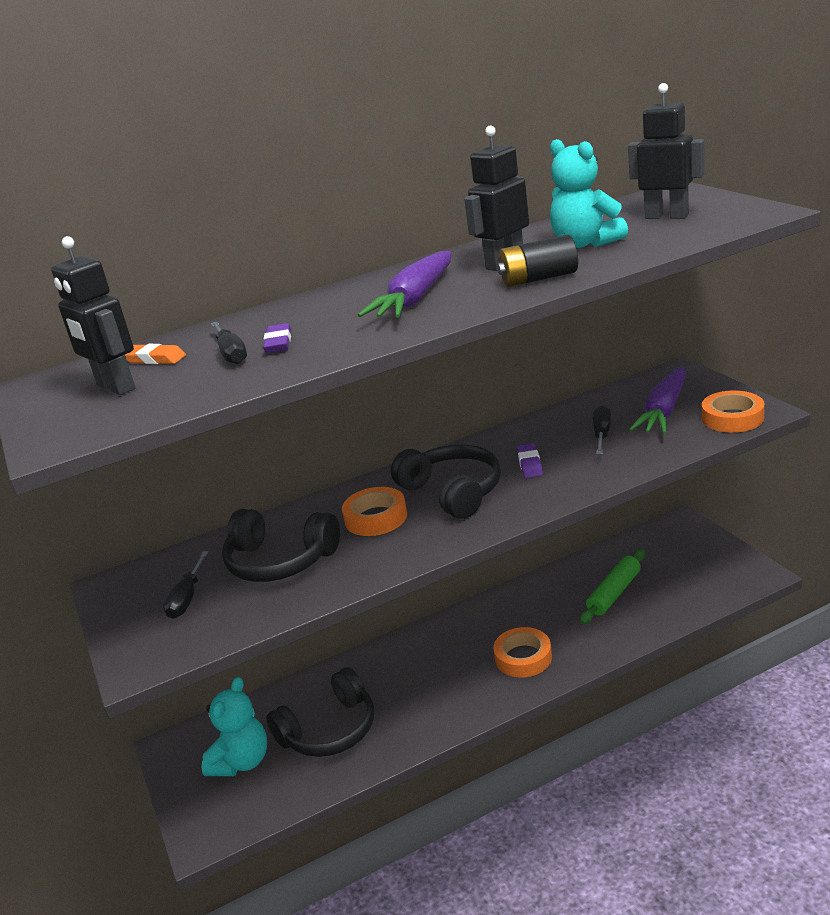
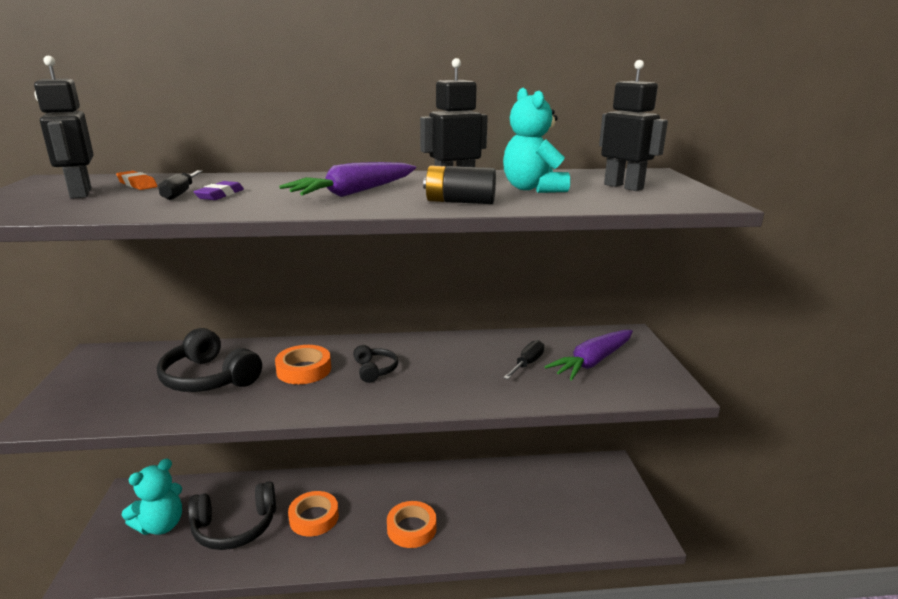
camera: 15 degrees right, 5 degrees down
(187, 598) = (125, 382): black screwdriver -> none
(452, 492) = (374, 370): black headphones -> black headphones, size x0.54
(529, 464) = (451, 368): purple eraser -> none
(614, 593) = (519, 503): green rolling pin -> none
(732, 418) = (646, 387): orange tape -> orange tape (314, 518)

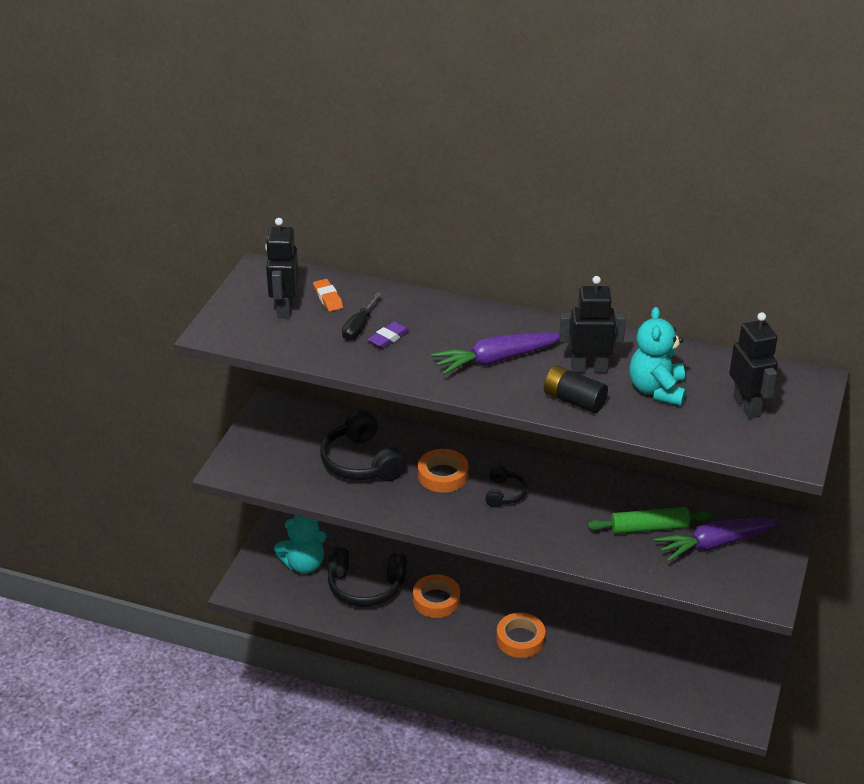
camera: 25 degrees right, 15 degrees up
(527, 364) = (649, 527): black screwdriver -> green rolling pin

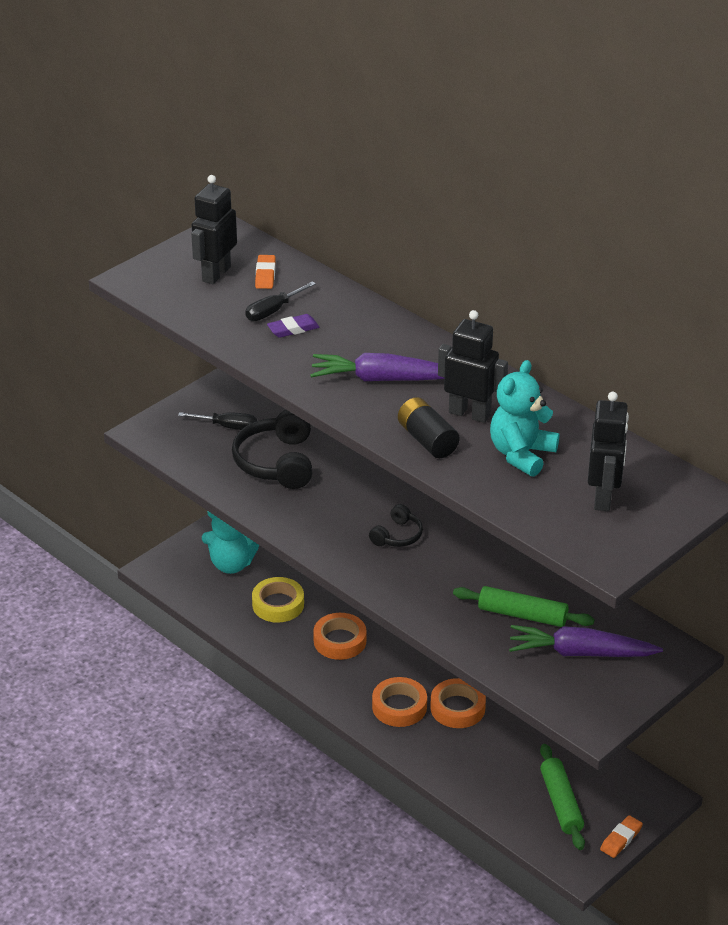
camera: 25 degrees right, 0 degrees up
(297, 444) = (227, 426): none -> black screwdriver
(365, 586) = (278, 604): black headphones -> yellow tape
(443, 475) = (348, 499): orange tape -> orange tape (457, 708)
(696, 674) = (561, 803): none -> green rolling pin
(759, 686) = (621, 839): none -> orange eraser

